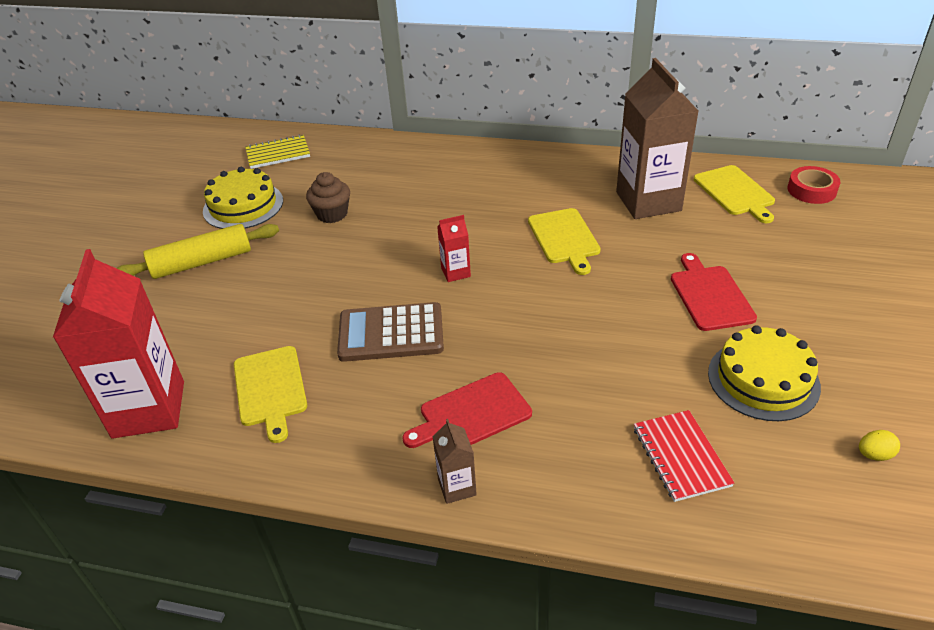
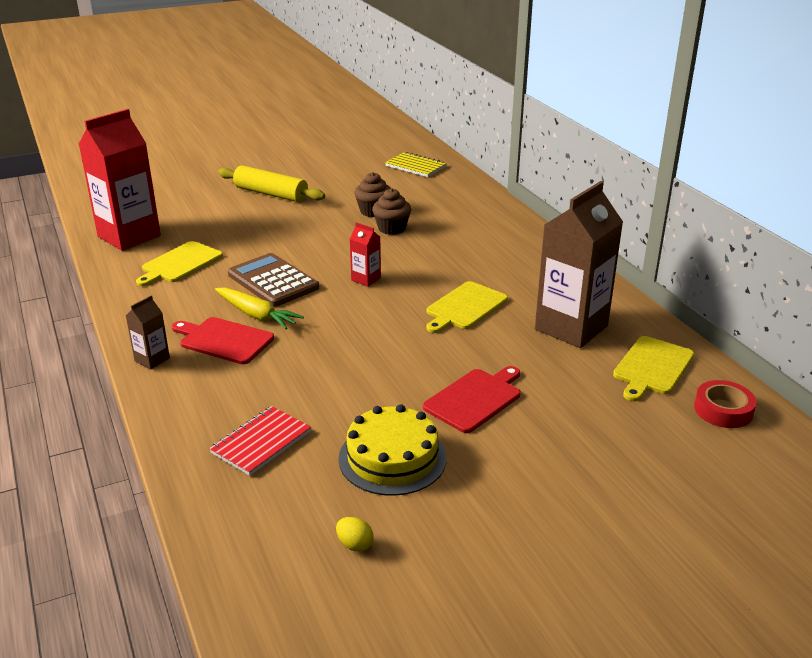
camera: 50 degrees right, 10 degrees down
(243, 206) = (343, 181): yellow cake -> none
(379, 218) = (392, 228): none -> brown cupcake
(446, 371) = (257, 315): none -> yellow carrot

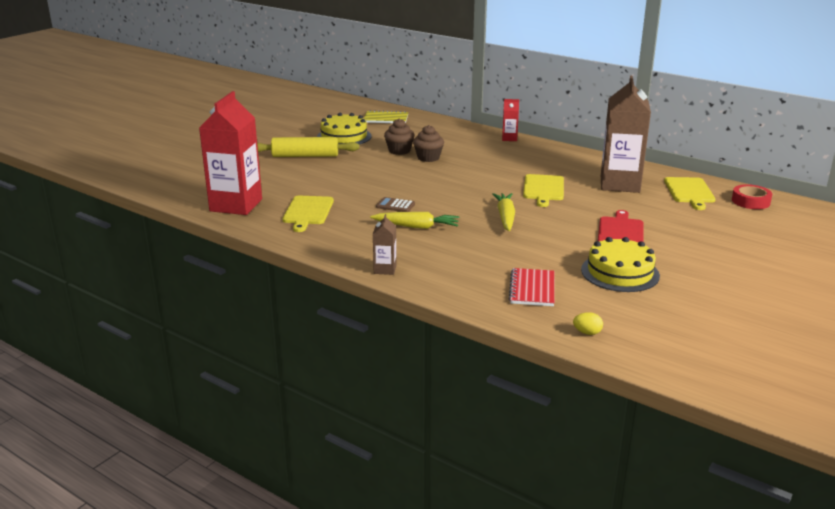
camera: 30 degrees left, 5 degrees down
(224, 340) = (417, 245): red cutting board -> none
(273, 281) = (395, 205): brown calculator -> brown calculator, size x0.50
(341, 179) = (344, 137): none -> yellow cake
(355, 545) = (663, 317): yellow egg -> yellow egg (587, 333)
(366, 279) = (457, 189): red carton -> red carton (509, 138)
(367, 333) = (505, 217): none -> yellow carrot

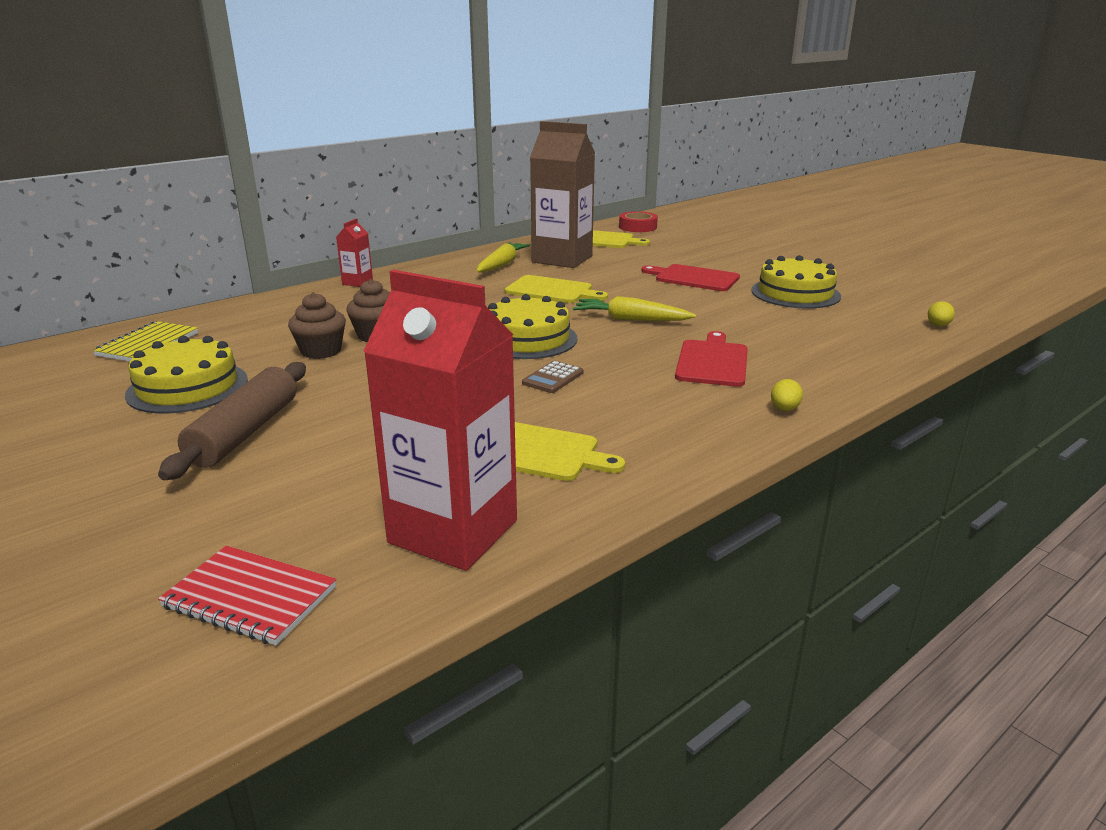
camera: 75 degrees left, 0 degrees up
(305, 156) = (245, 432): yellow rolling pin -> brown rolling pin
(385, 269) = (784, 409): brown carton -> yellow egg
(416, 226) = (640, 372): yellow carrot -> yellow carrot (502, 265)
(447, 246) = (712, 362): none -> red cutting board
(449, 193) = (527, 339): none -> yellow cake
(532, 289) = (839, 334): red notebook -> red notebook (250, 597)

